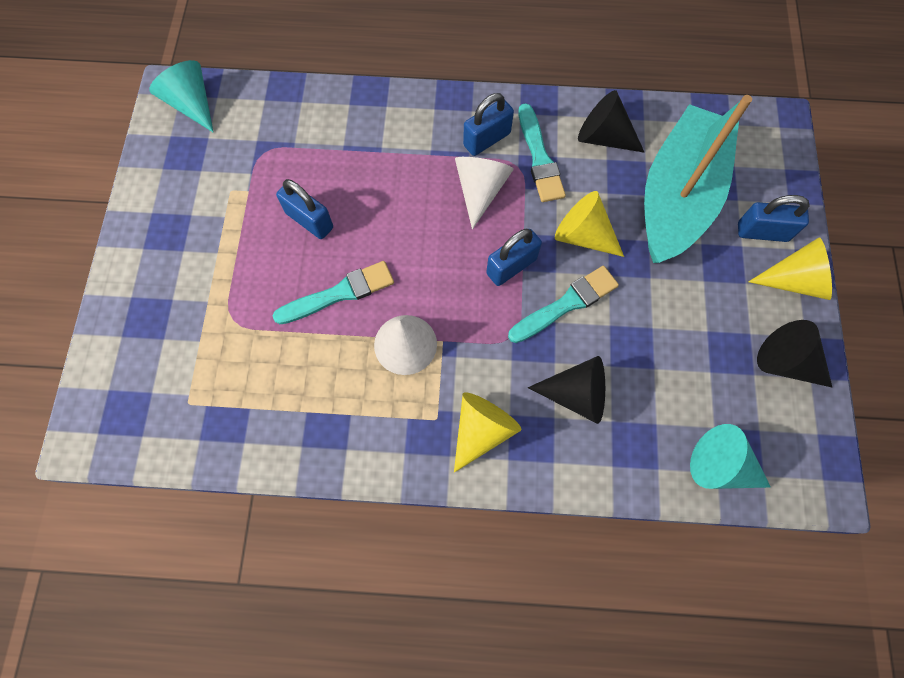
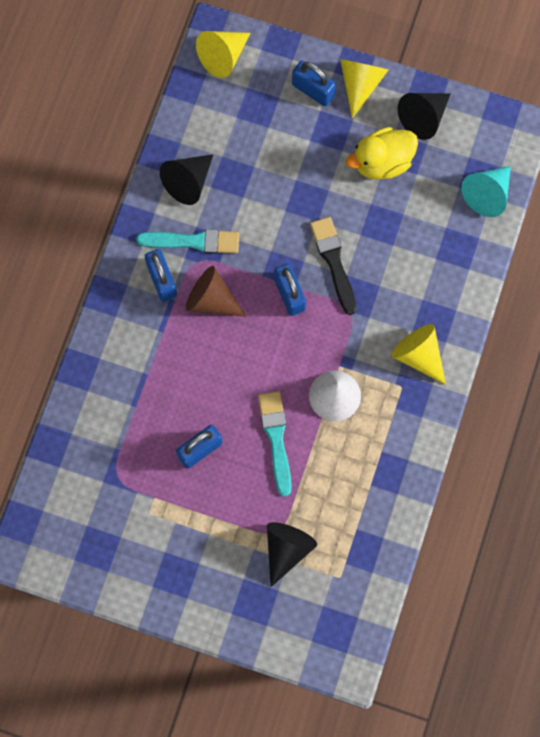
camera: 75 degrees left, 5 degrees up
(192, 104) = (44, 534): turquoise cone -> none
(480, 191) = (211, 300): white cone -> brown cone
(566, 304) = (334, 262): turquoise brush -> black brush
(576, 394) = (409, 277): black cone -> black cone (286, 549)
(583, 235) = (277, 229): yellow cone -> yellow cone (223, 56)
(677, 197) = (263, 143): turquoise boat -> none
(708, 328) = (382, 162): none -> yellow duck
(762, 232) = (313, 90): blue padlock -> blue padlock turned 75 degrees counterclockwise

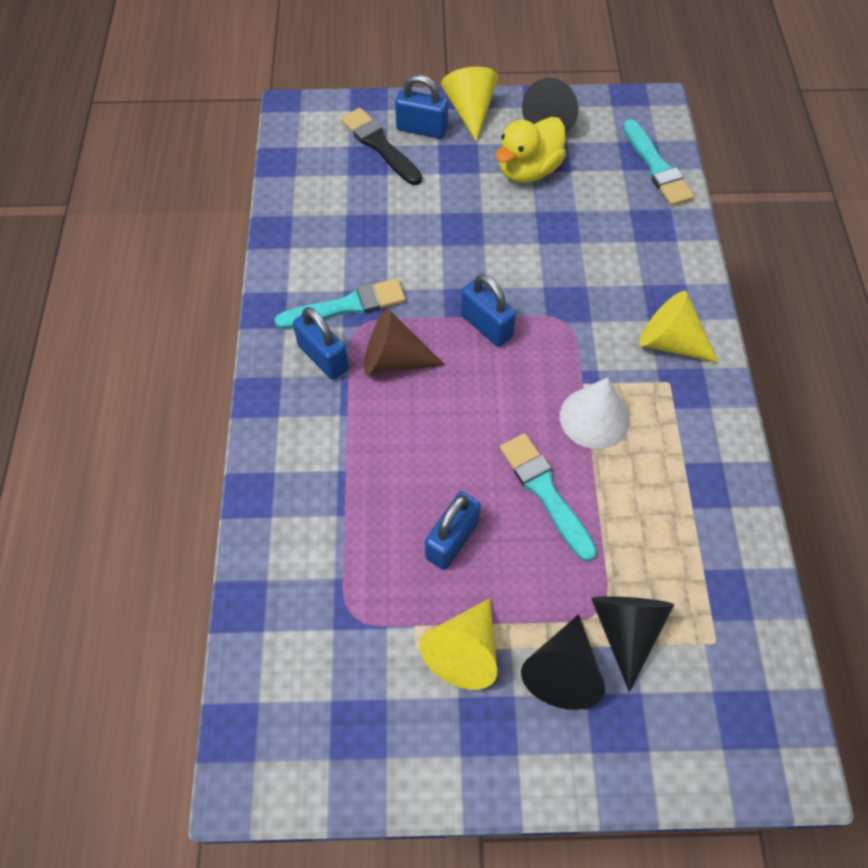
camera: 20 degrees left, 15 degrees down
(188, 182) = (317, 249): black cone -> black cone (562, 671)
(223, 56) = (310, 126): yellow cone -> yellow cone (464, 651)
(334, 262) = (522, 277): black brush -> black brush (379, 145)
(487, 194) = (656, 167): turquoise cone -> turquoise brush

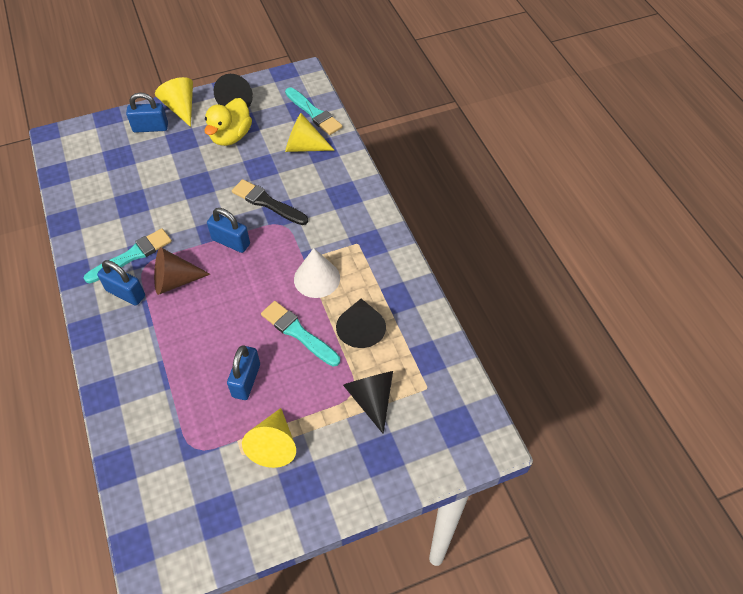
camera: 20 degrees left, 5 degrees down
(379, 145) = (124, 145): black brush -> black brush (267, 203)
(562, 671) = (339, 436): black cone -> black cone (361, 329)
(670, 342) = (352, 219): yellow cone -> yellow cone (304, 147)

